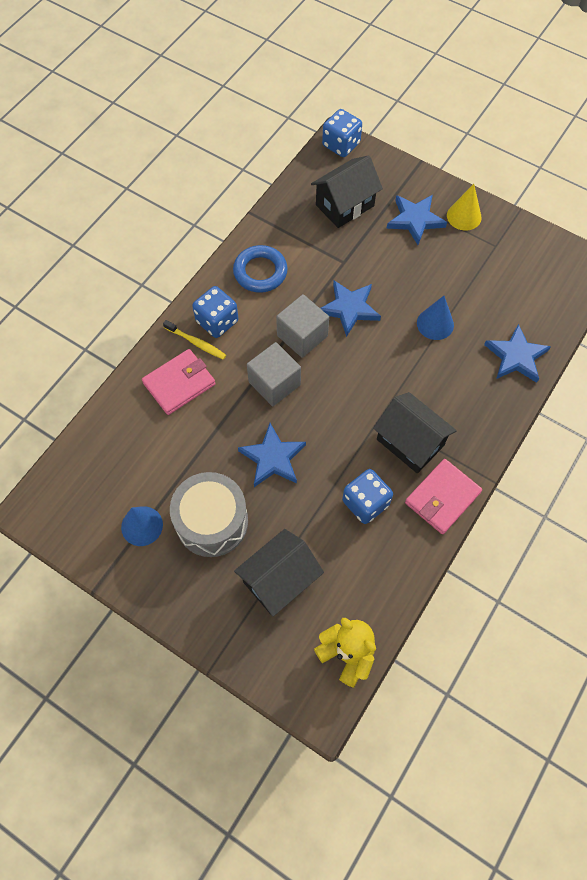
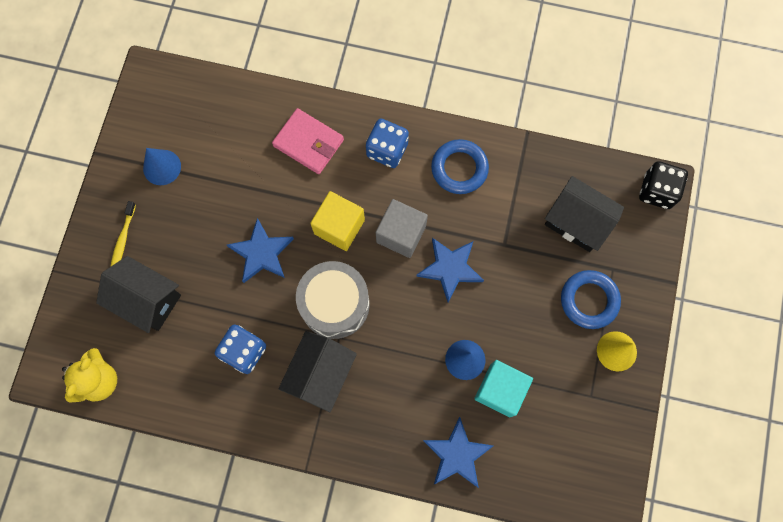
camera: 70 degrees right, 10 degrees up
(196, 343) = (357, 141): yellow toothbrush -> yellow toothbrush (123, 240)
(212, 522) = (183, 223): grey drum -> grey drum (335, 304)
(274, 383) = (339, 227): grey cube -> yellow cube
(341, 145) = (657, 191): blue dice -> black dice
(415, 220) = (589, 300): blue star -> blue ring
(442, 498) = (272, 422): pink wallet -> none
(470, 307) = (500, 390): none -> turquoise cube

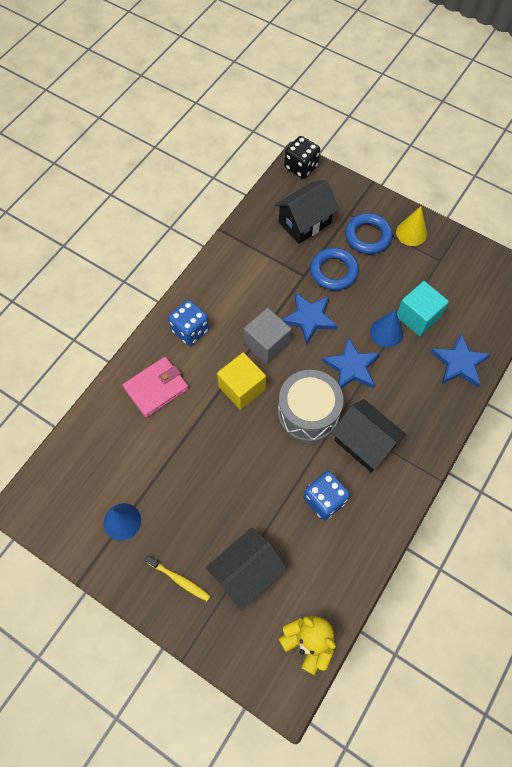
camera: 70 degrees left, 10 degrees down
(261, 253) = (240, 458): blue star -> blue star (351, 367)
(459, 168) = (229, 284): blue ring -> blue ring (333, 271)

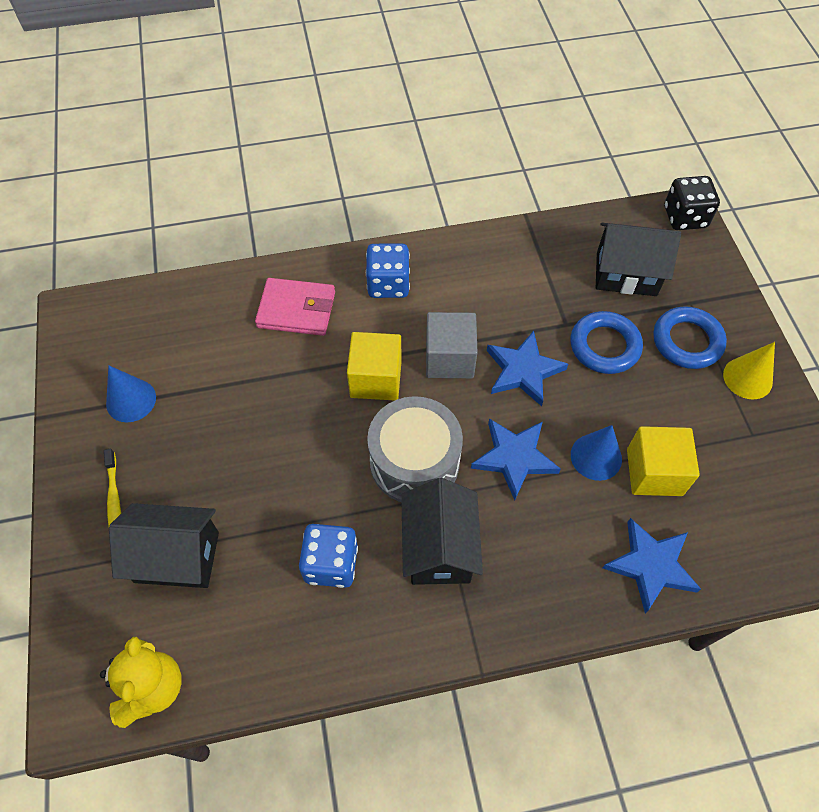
camera: 45 degrees right, 5 degrees down
(418, 317) = (654, 472): turquoise cube -> yellow cube

